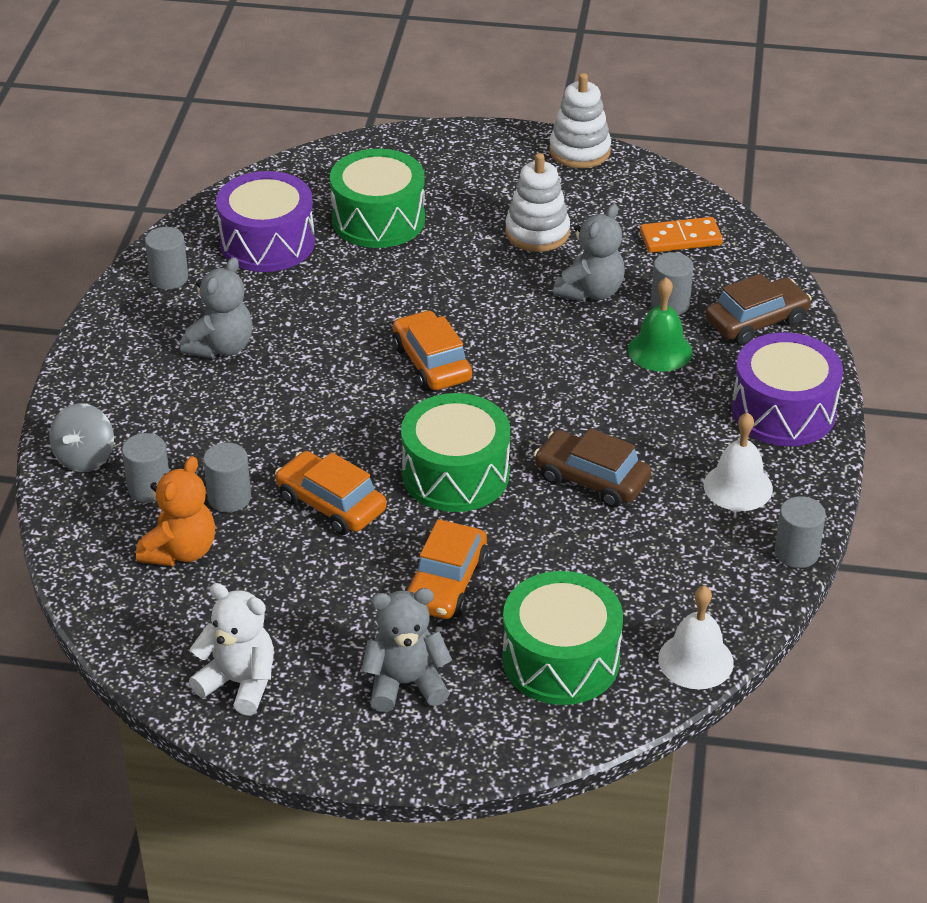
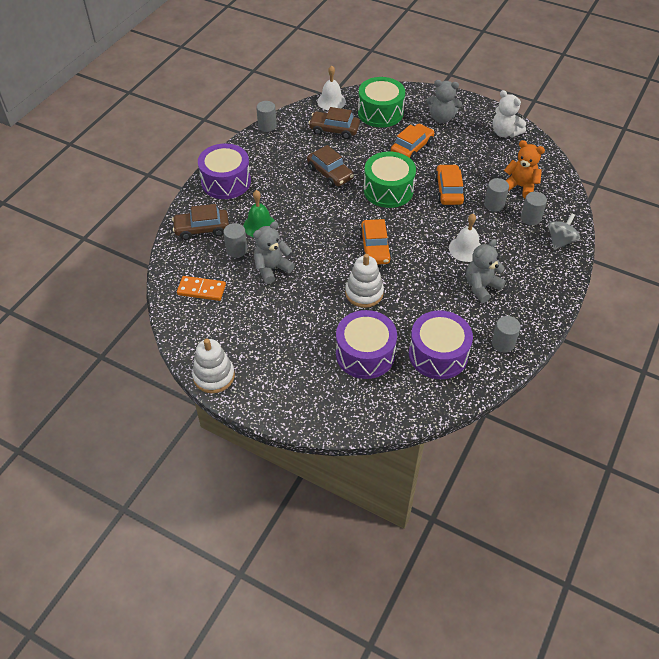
camera: 160 degrees left, 10 degrees up
(180, 551) = (520, 186): orange teddy bear -> orange teddy bear turned 75 degrees clockwise
(331, 504) = (449, 191): orange car -> orange car turned 150 degrees counterclockwise
(378, 219) = (365, 354): green drum -> purple drum
(537, 233) = (277, 317): white stacking toy -> white stacking toy (364, 293)
(642, 583) = (334, 130): none -> brown car
(738, 487) = (270, 155): white bell -> white bell (465, 249)

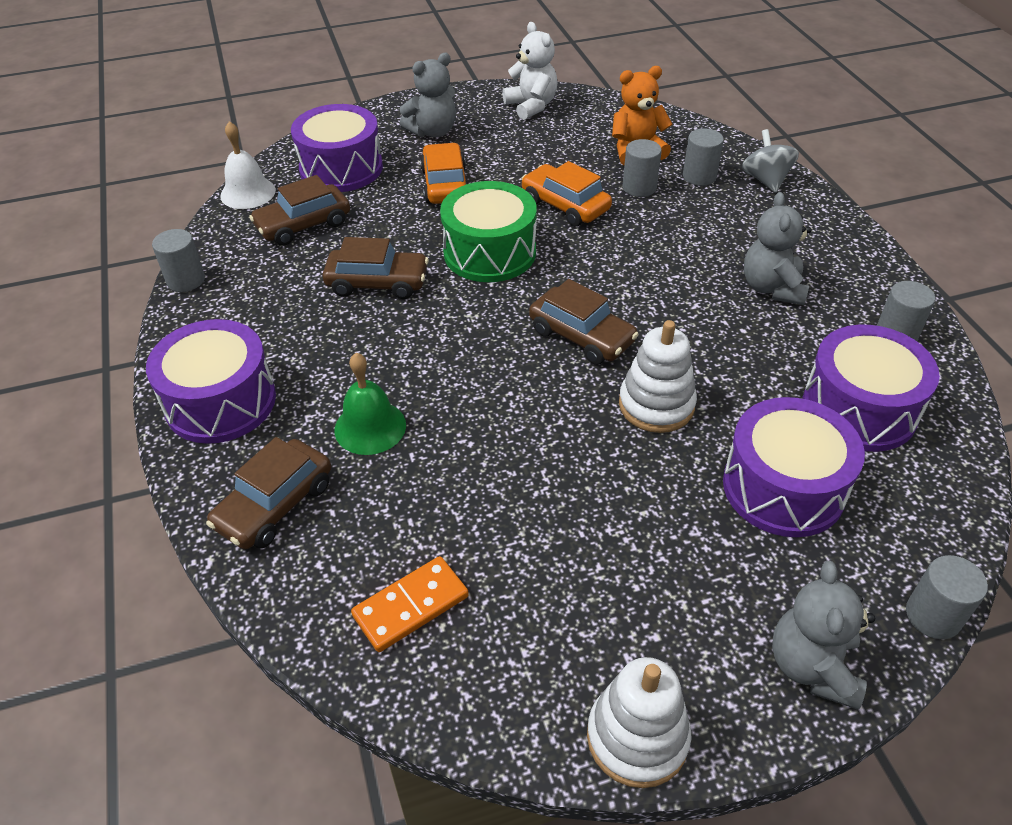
camera: 45 degrees left, 5 degrees down
(236, 250) = (383, 492): grey cylinder -> grey cylinder (933, 616)
(272, 268) = (480, 476): grey teddy bear -> grey teddy bear (812, 666)
(375, 248) = (581, 336): orange car -> brown car
(380, 113) = (341, 168): green drum -> purple drum
(465, 249) = (687, 257): white bell -> none
(505, 133) = (531, 106): white teddy bear -> white teddy bear turned 120 degrees counterclockwise

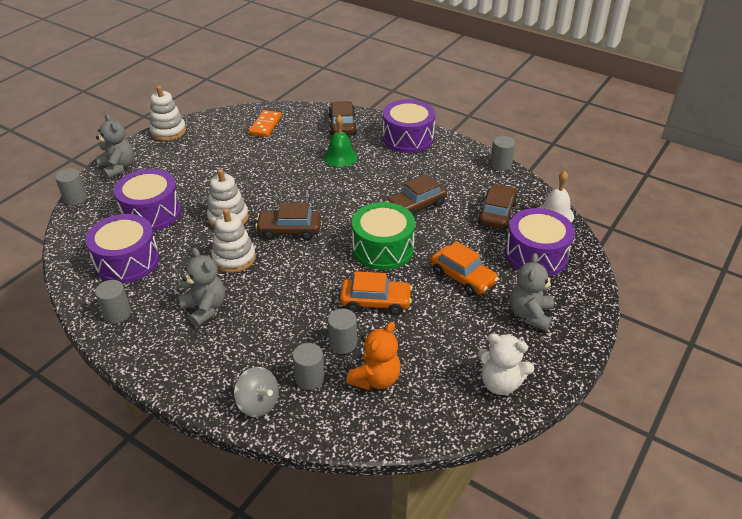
camera: 140 degrees right, 5 degrees down
(692, 334) = (234, 258): none -> white stacking toy

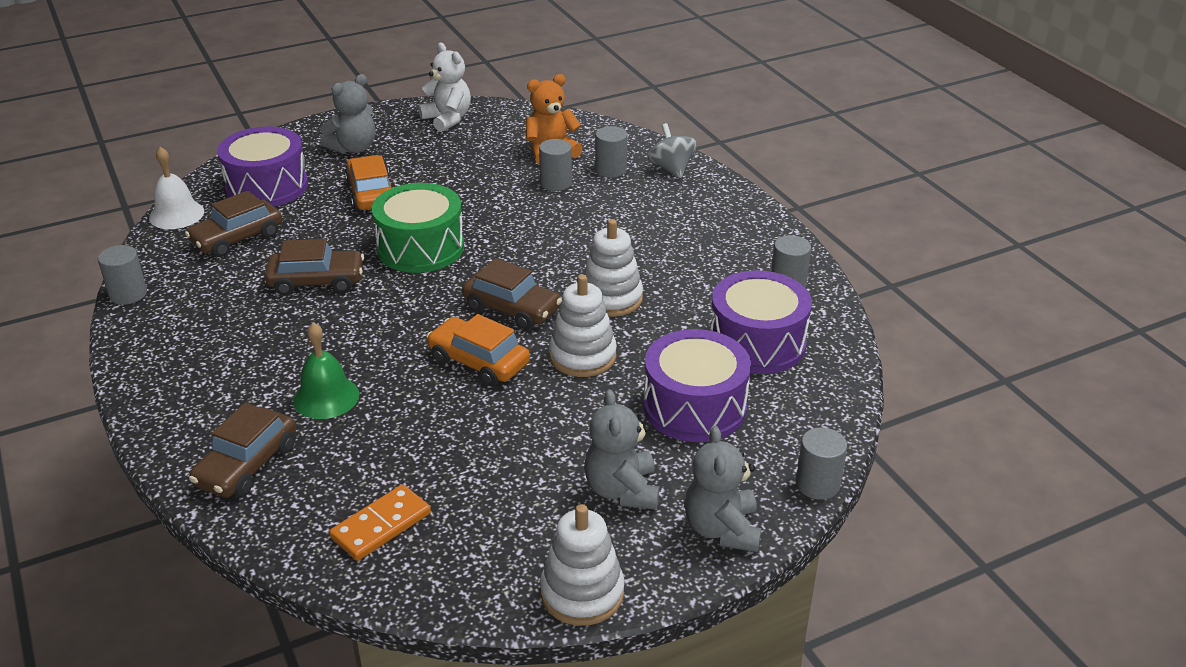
camera: 150 degrees left, 5 degrees down
(205, 308) = (680, 256): grey teddy bear -> grey teddy bear (622, 490)
(375, 302) = (488, 203): orange car -> orange car (479, 361)
(408, 138) = (181, 390): purple drum -> none

